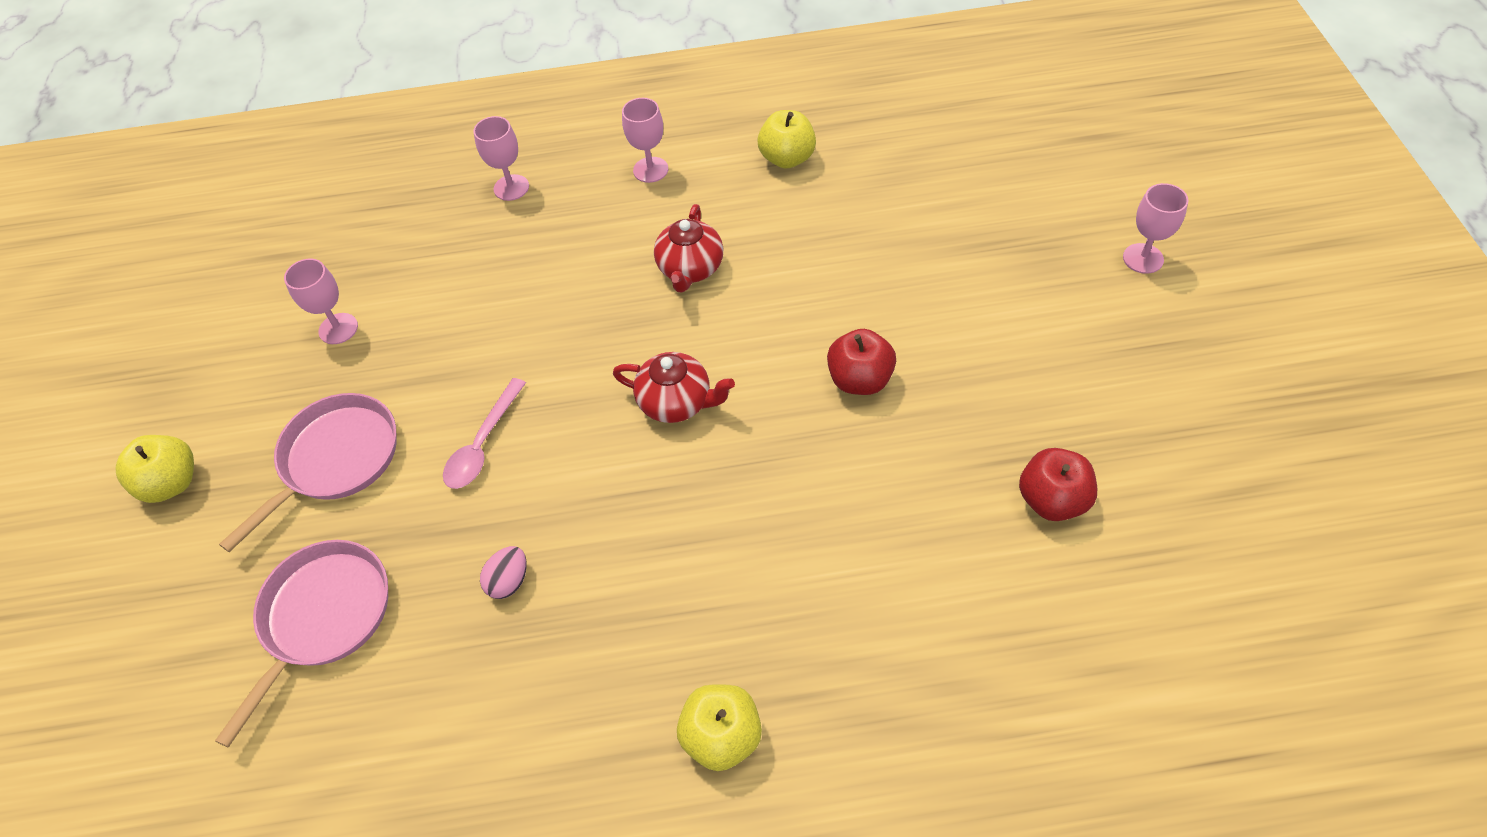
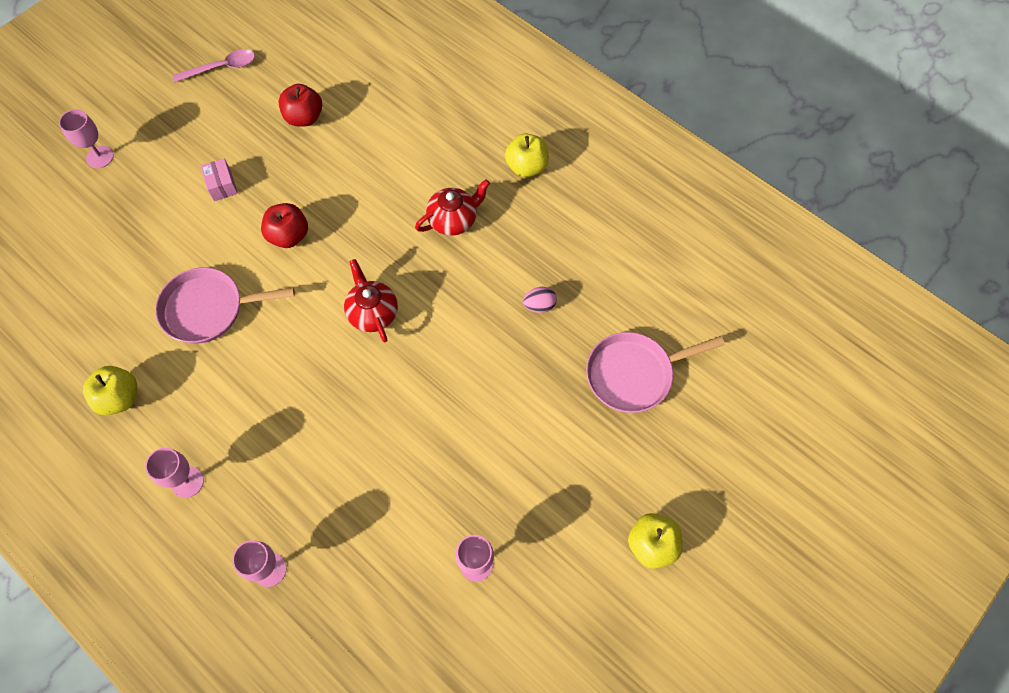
camera: 135 degrees left, 10 degrees up
(335, 460) = (556, 462): pink pan -> pink pan (208, 309)
(483, 444) = (479, 390): pink spoon -> pink spoon (221, 68)
(690, 269) = (266, 382): red teapot -> red teapot (453, 220)
(998, 352) = (222, 185): none -> pink box

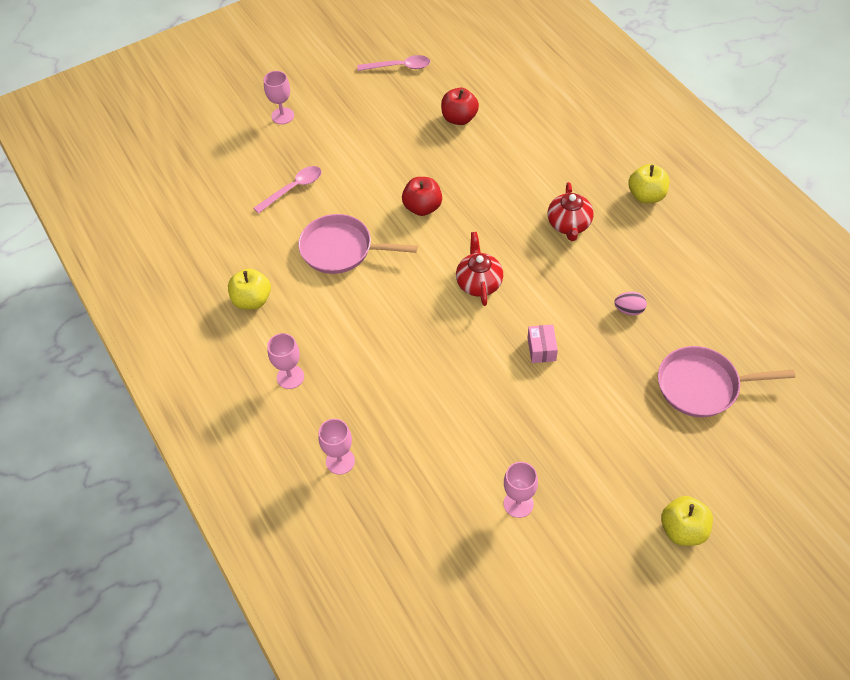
camera: 20 degrees right, 10 degrees down
(134, 246) = (293, 189): none -> pink spoon
(222, 185) = (376, 157): pink box -> pink box (541, 349)
(453, 220) = (569, 225): red teapot -> red teapot turned 105 degrees clockwise

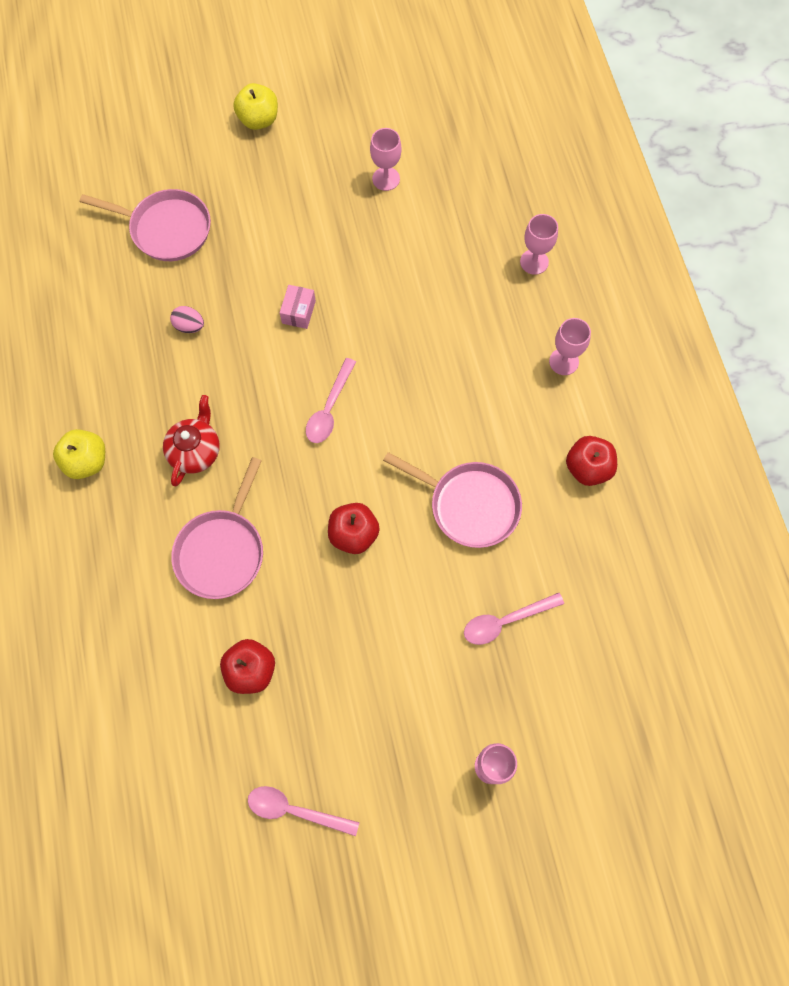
camera: 165 degrees left, 15 degrees up
(252, 300) = (588, 468): yellow apple -> red apple
(479, 283) = (329, 408): red teapot -> pink spoon
(513, 172) = (222, 551): none -> pink pan

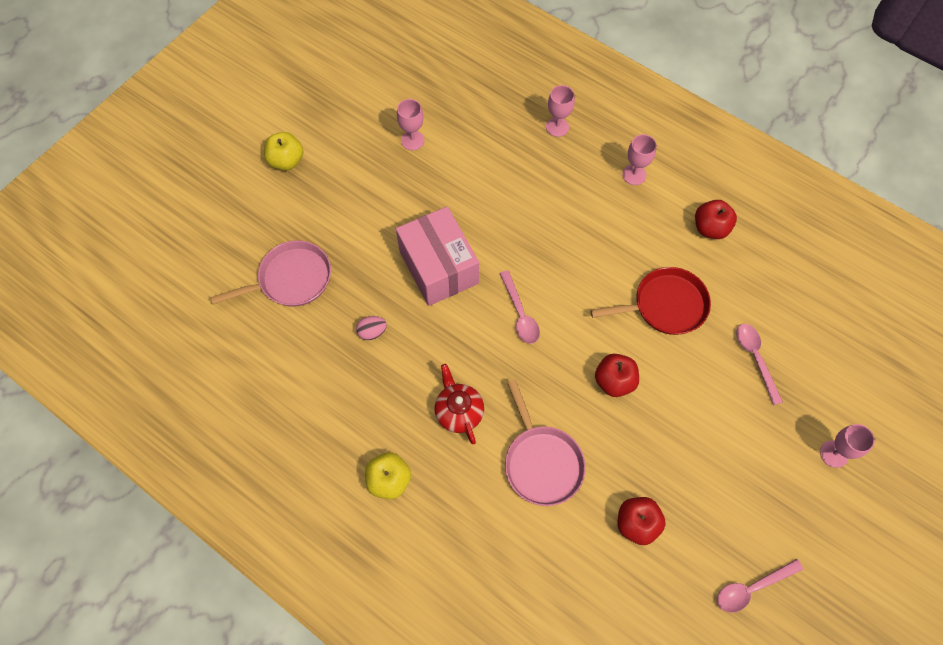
camera: 40 degrees left, 5 degrees down
(298, 312) = (438, 267): pink box -> pink box, size x2.45
(469, 505) = (665, 305): pink pan -> red pan
(505, 621) = (755, 359): pink spoon -> pink spoon turned 135 degrees clockwise

